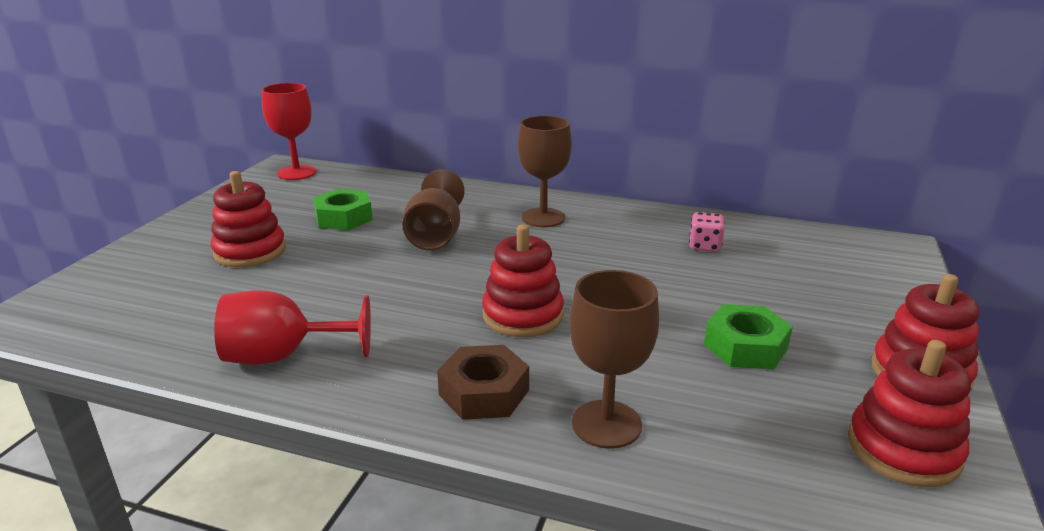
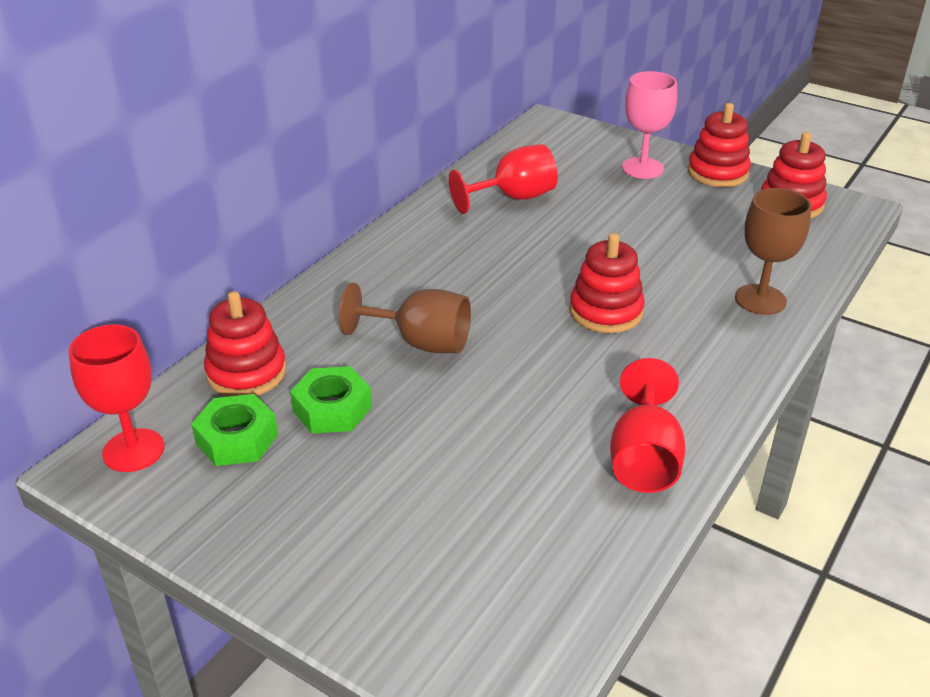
camera: 75 degrees left, 10 degrees up
(250, 251) = (396, 491): red stacking toy -> red stacking toy (246, 373)
(484, 392) = (716, 347): brown nut -> none
(543, 218) = (410, 268): brown goblet -> none
(704, 246) = (514, 198): pink dice -> red goblet
(745, 346) = (675, 222): green nut -> green nut (237, 439)
(859, 314) = (642, 168): none -> pink goblet

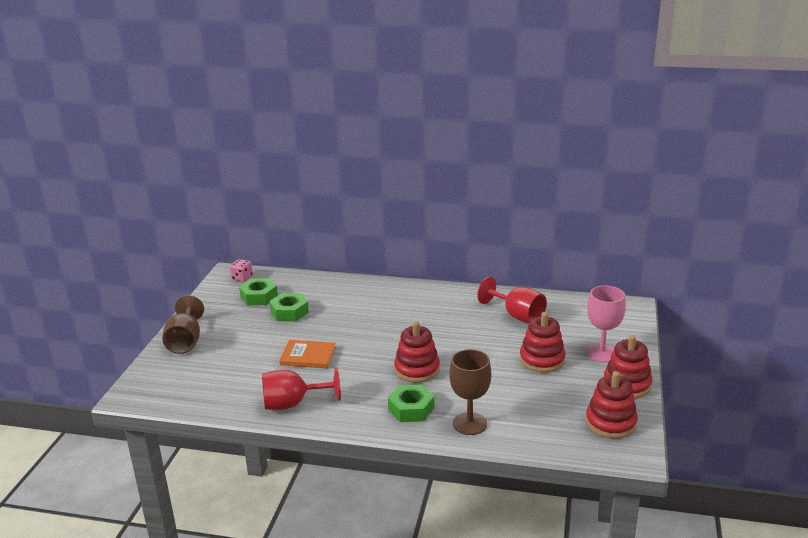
camera: 70 degrees right, 10 degrees down
(133, 450) = (242, 278): red goblet -> pink dice
(246, 373) = (304, 285): red stacking toy -> red stacking toy (542, 360)
(421, 343) = (352, 321): brown goblet -> brown goblet (185, 342)
(502, 414) = (308, 356): none -> orange book
(706, 340) = (411, 409): none -> green nut

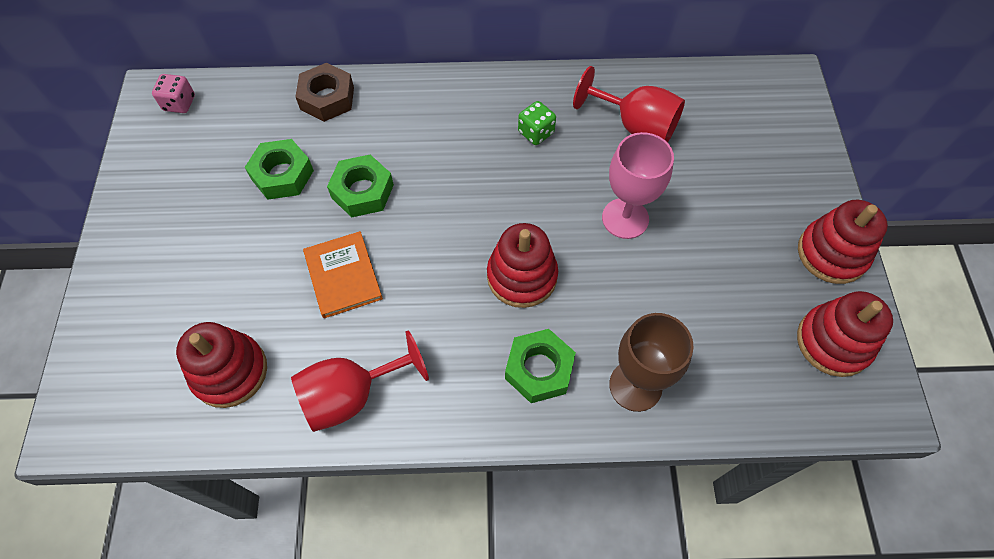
camera: 15 degrees left, 35 degrees up
(185, 342) = (129, 277): brown goblet -> none
(259, 296) = (221, 145): green nut -> green nut (362, 191)
(308, 356) = (343, 276): orange book -> orange book turned 75 degrees clockwise
(329, 284) = (327, 98): none -> brown nut
(451, 312) = (536, 132): none -> green dice
(542, 360) = (698, 220): red stacking toy -> red stacking toy (230, 372)
(601, 353) = (778, 190): pink goblet -> pink goblet (625, 218)

